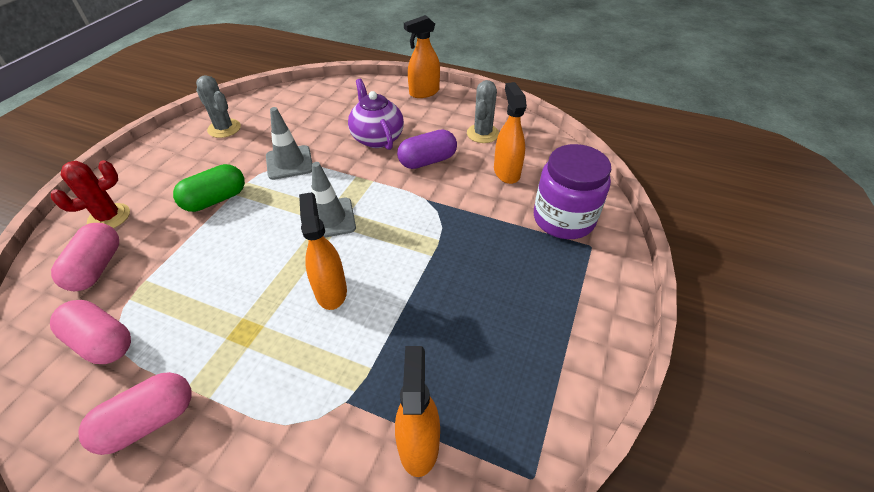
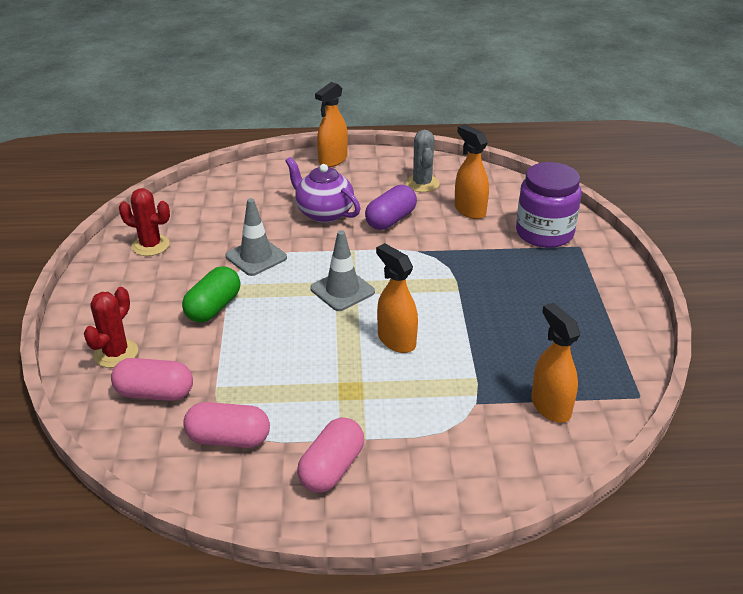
camera: 25 degrees left, 10 degrees down
(97, 267) = (155, 393): pink capsule -> pink capsule turned 60 degrees counterclockwise
(224, 128) = (150, 245): grey cactus -> red cactus

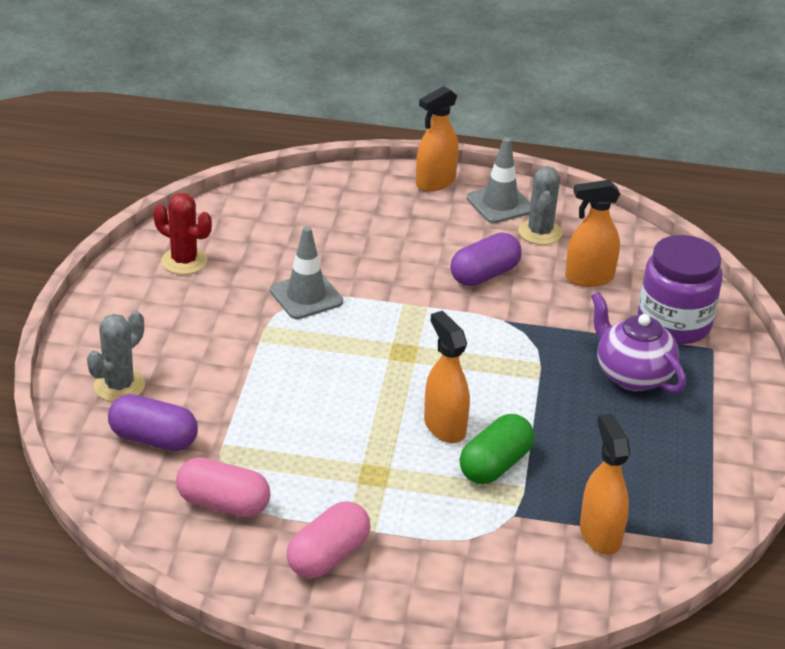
camera: 10 degrees right, 0 degrees up
(116, 353) = (119, 386): red cactus -> grey cactus
(155, 393) = (153, 439): pink capsule -> purple capsule
(213, 307) = (241, 351): green capsule -> green capsule (495, 465)
(324, 213) = (403, 252): purple teapot -> purple teapot (632, 375)
(342, 290) = (398, 355): grey traffic cone -> grey traffic cone (500, 204)
(469, 210) = (589, 278): orange spray bottle -> orange spray bottle turned 75 degrees counterclockwise

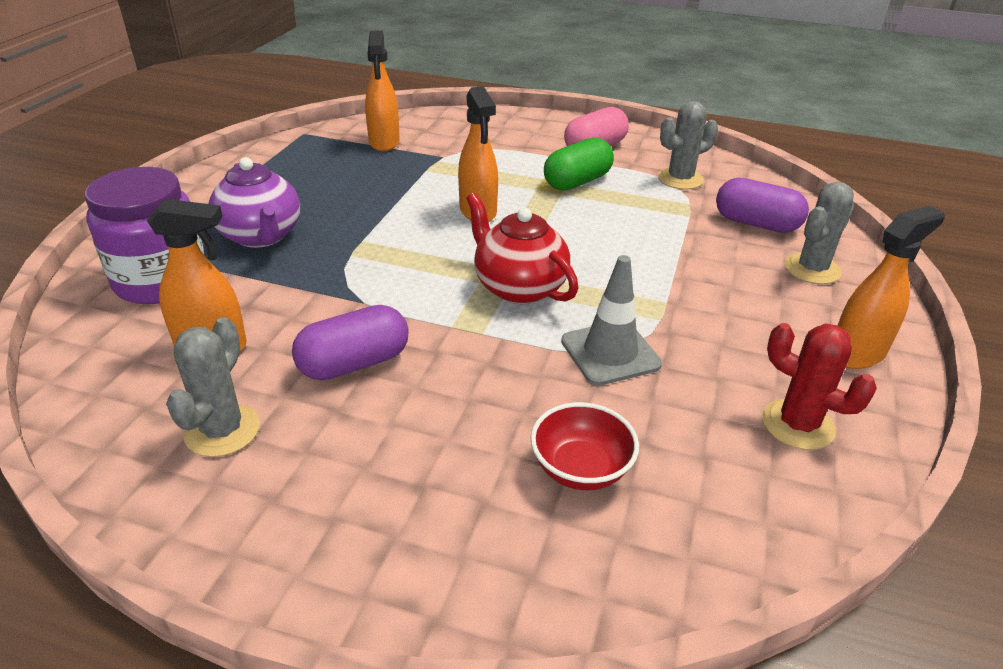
camera: 170 degrees left, 0 degrees up
(223, 504) = (680, 179): pink capsule -> grey cactus
(323, 229) = (580, 469): none -> red bowl
(384, 343) = (518, 287): none -> red teapot
(435, 182) = (342, 575): orange spray bottle -> orange spray bottle (857, 353)
(495, 465) = (443, 184): green capsule -> green capsule (577, 182)
(500, 204) = (248, 501): grey traffic cone -> none

